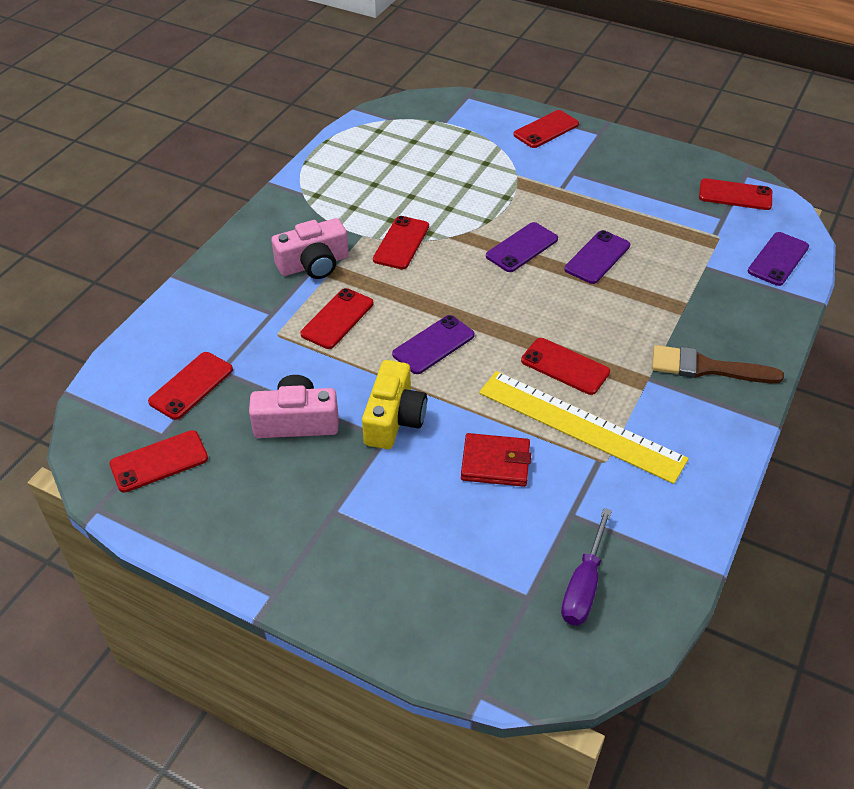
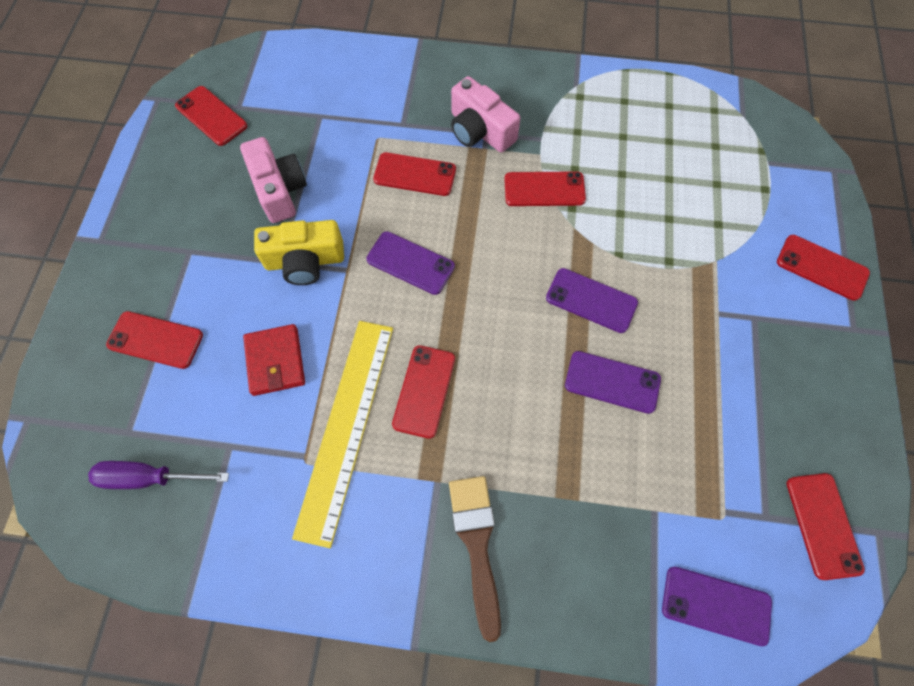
camera: 70 degrees right, 20 degrees up
(191, 386) = (296, 103): red phone -> red phone (155, 340)

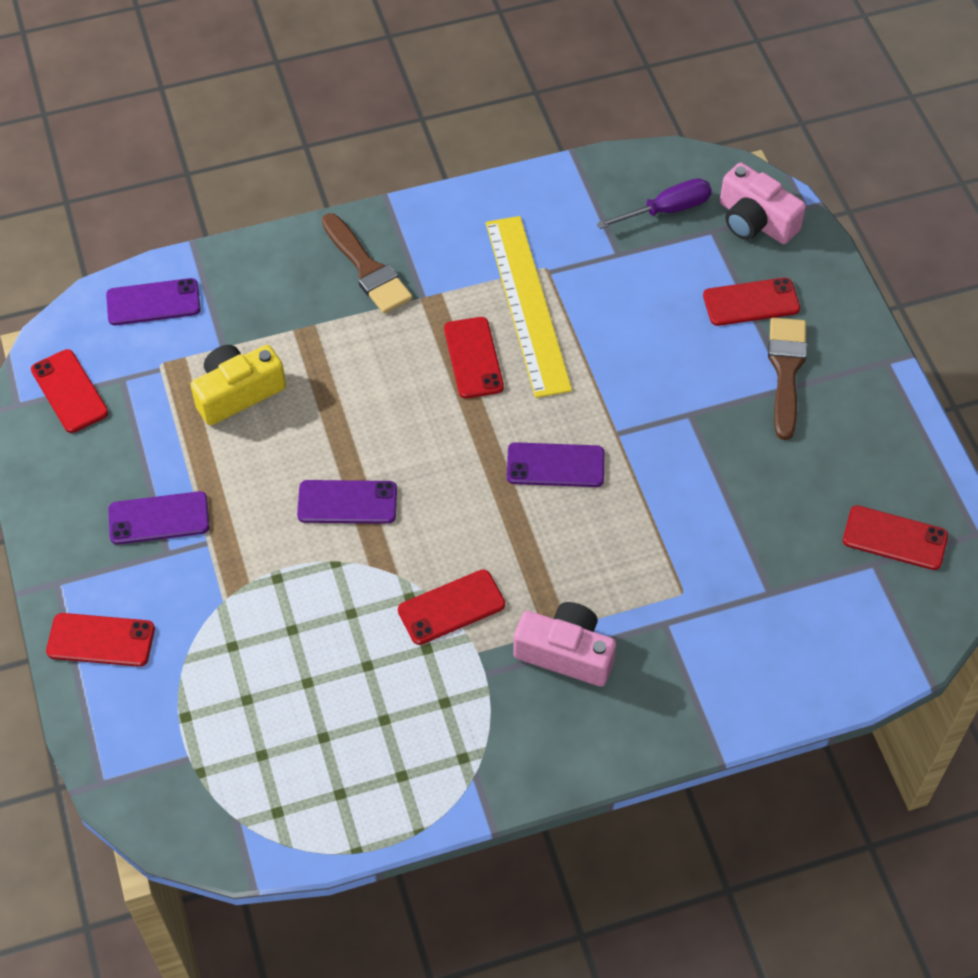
camera: 155 degrees right, 10 degrees down
(180, 265) = (786, 371): none -> brown brush
(275, 361) = (627, 328): red wallet -> none
(279, 190) = (748, 485): pink camera -> pink camera (755, 221)
(305, 261) = (665, 424): yellow camera -> yellow camera (238, 393)
(415, 174) = (610, 564): red phone -> none
(612, 382) = (297, 433): purple phone -> purple phone (159, 518)

